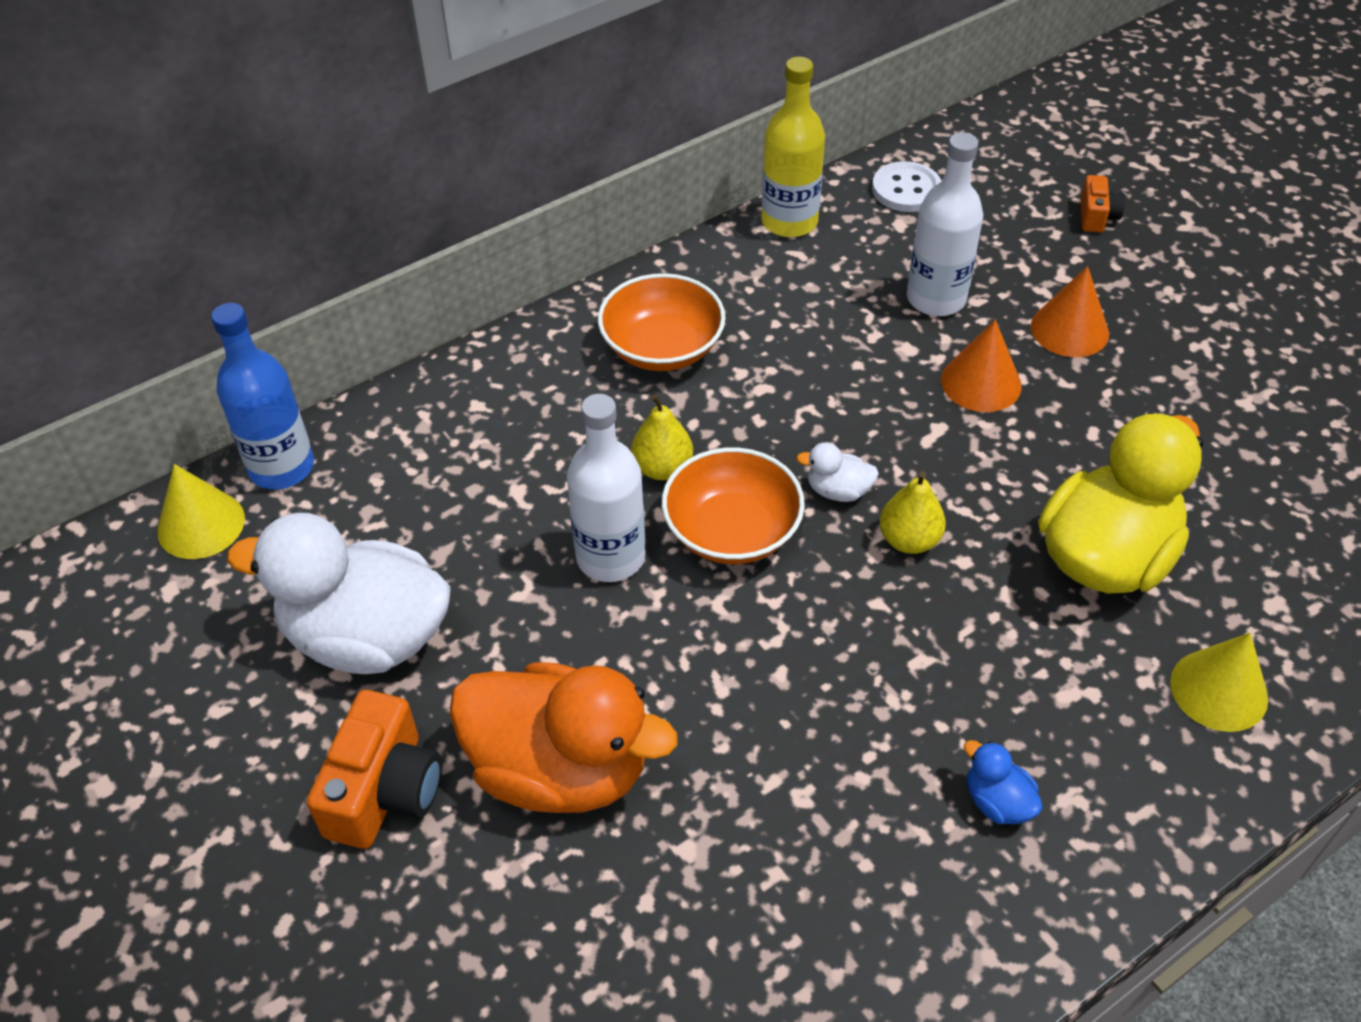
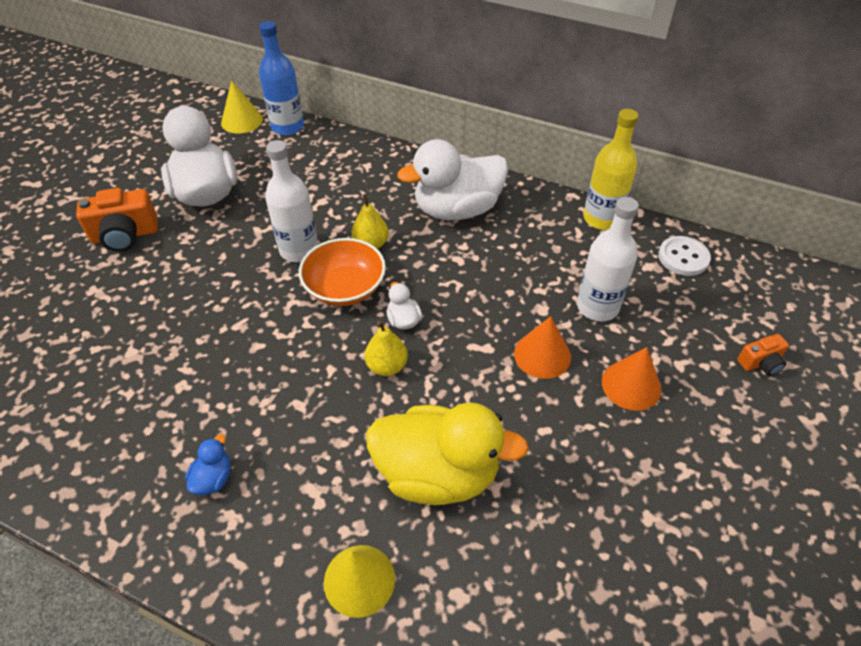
camera: 60 degrees right, 0 degrees up
(560, 769) = (160, 286): orange duck -> none
(662, 347) = (457, 209): orange bowl -> white duck

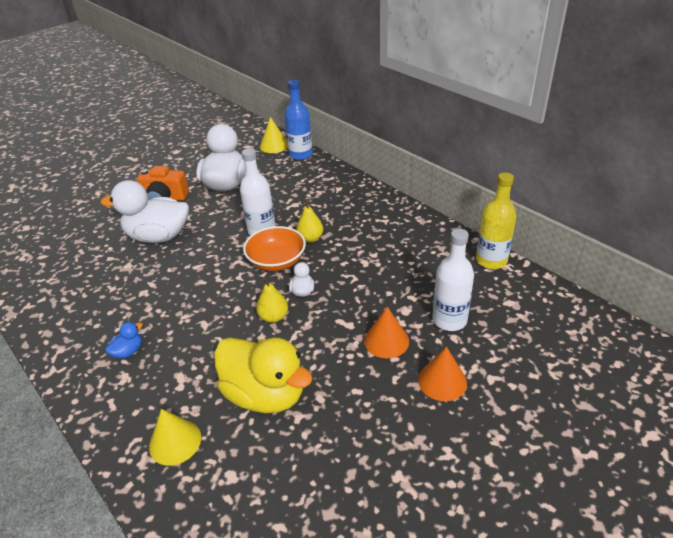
camera: 25 degrees right, 10 degrees down
(457, 209) = (384, 230): white duck -> white duck (158, 236)
(683, 257) = (543, 303): white button -> none
(760, 363) = (562, 397): orange camera -> none

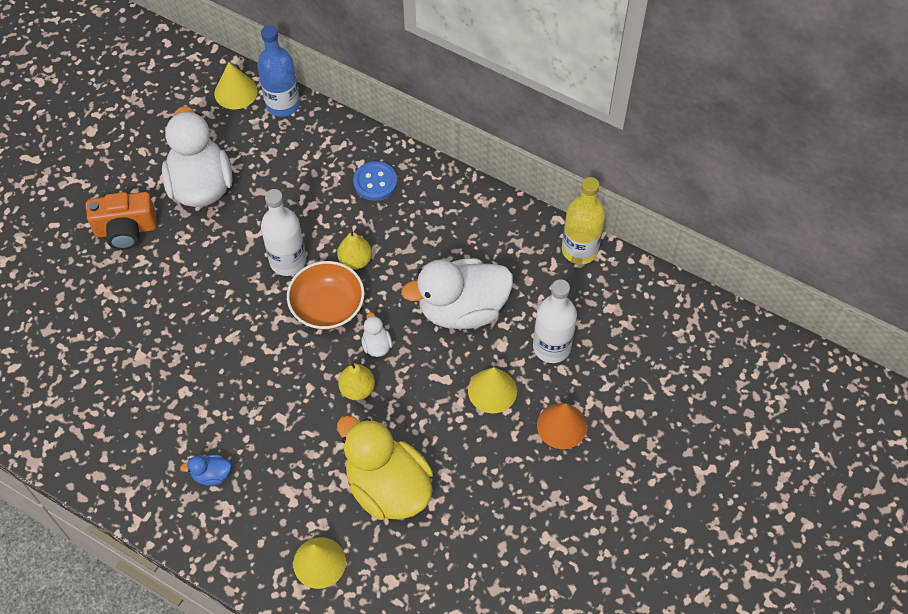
camera: 20 degrees left, 20 degrees up
(128, 351) = (211, 475): blue duck -> blue duck turned 120 degrees counterclockwise
(158, 236) = (154, 300): white duck -> white duck (462, 309)
(265, 394) = (388, 487): yellow duck -> yellow duck turned 150 degrees counterclockwise
(345, 199) = (375, 182): none -> blue button
(386, 341) = (492, 390): orange cone -> yellow cone

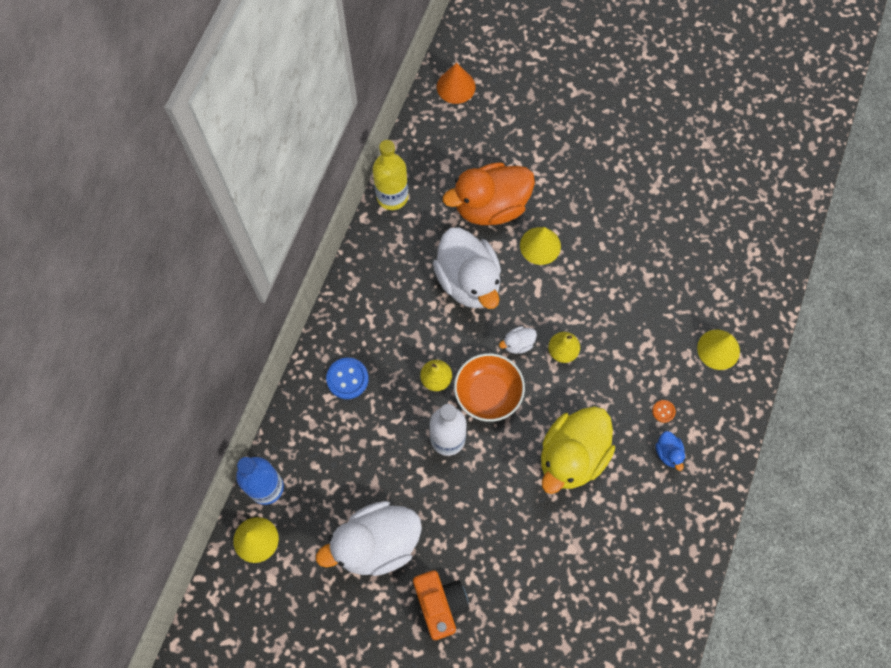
camera: 100 degrees left, 10 degrees up
(260, 481) = (663, 411): none -> orange button
(388, 487) = (643, 310): yellow duck -> yellow duck (572, 456)
(551, 347) = (490, 206): white bottle -> orange duck
(561, 426) = (559, 190): orange cone -> orange cone (456, 86)

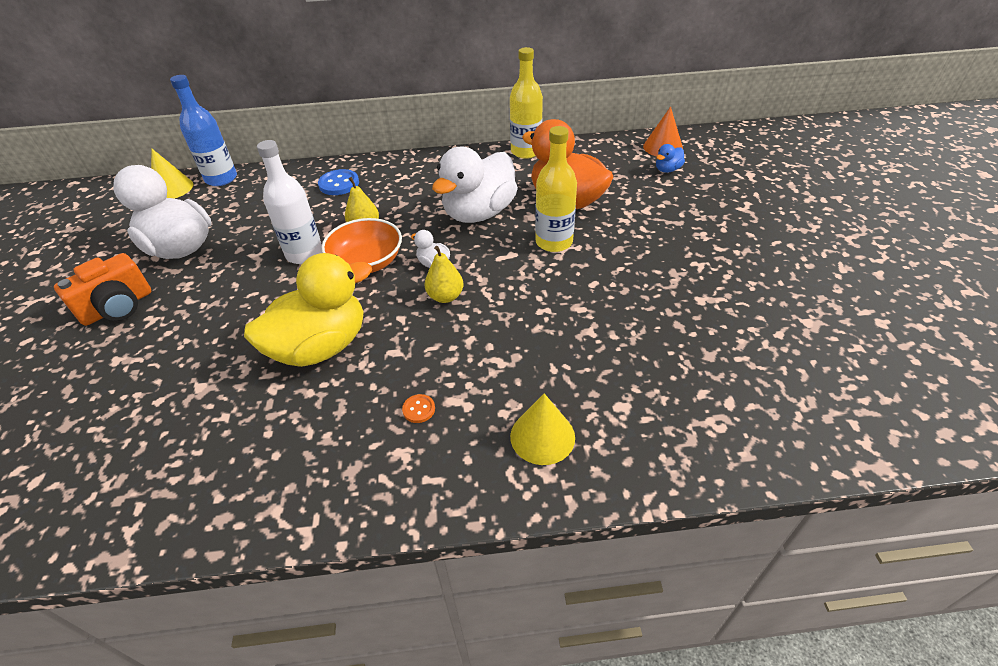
camera: 65 degrees right, 25 degrees down
(540, 245) = (554, 242): yellow cone -> yellow bottle
(572, 456) = (320, 347): yellow duck -> yellow duck turned 135 degrees clockwise
(668, 453) = (362, 435): blue duck -> blue duck (667, 170)

